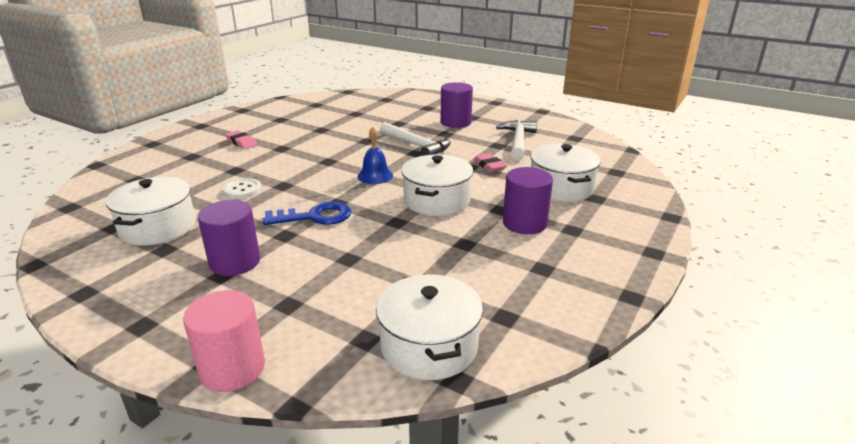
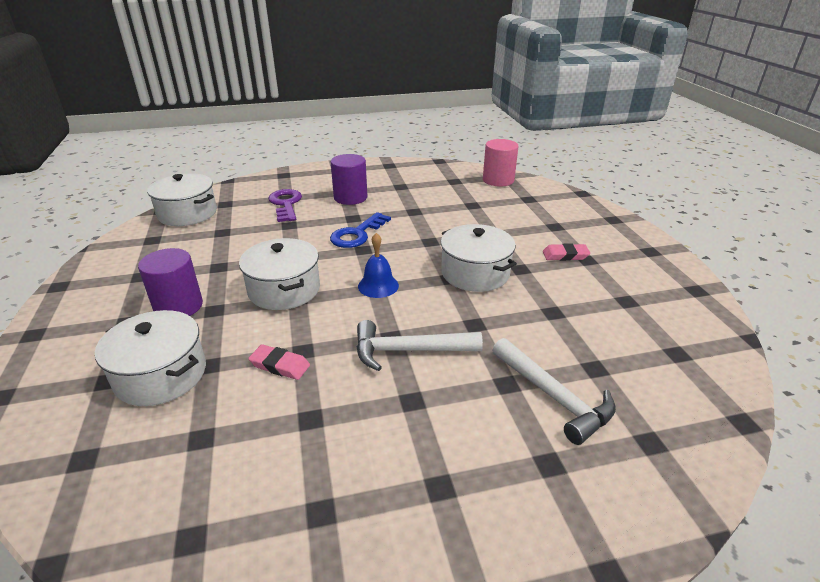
camera: 135 degrees right, 5 degrees up
(158, 227) = (432, 190): white pot -> white pot (475, 273)
(232, 368) = (271, 177): pink cylinder -> pink cylinder (498, 180)
(242, 190) = (447, 225): white button -> none
(306, 292) = (286, 204): none -> purple key
(455, 122) = (440, 444): purple cylinder -> none
(518, 141) = (288, 452): white hammer -> white hammer (554, 397)

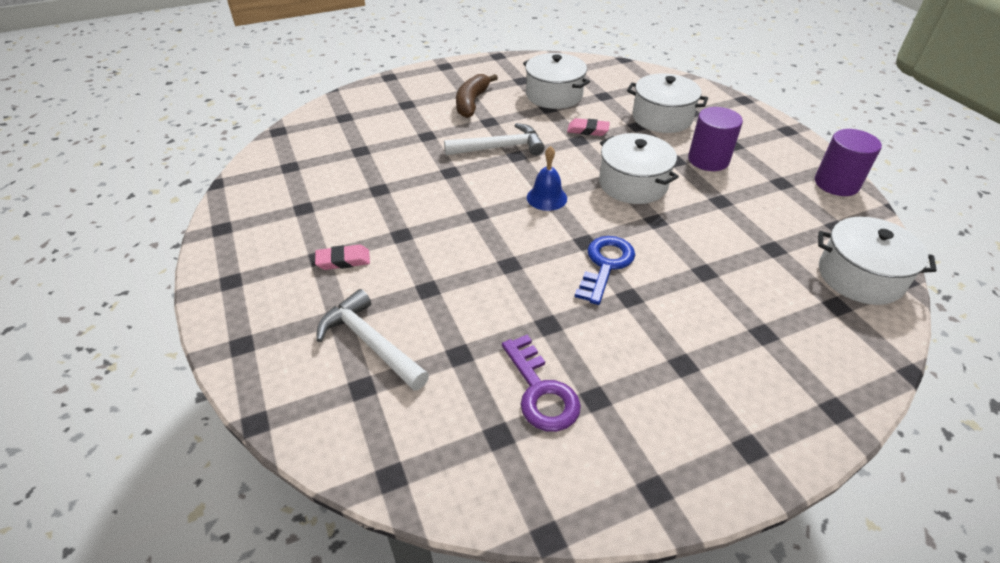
camera: 170 degrees right, 10 degrees up
(286, 204) = (748, 316): purple key -> purple key (541, 391)
(350, 197) = (663, 348): purple cylinder -> purple cylinder (836, 183)
(432, 451) = (472, 102): none -> brown banana
(475, 273) = (451, 223): white pot -> white pot (554, 95)
(498, 180) = (410, 452): pink cylinder -> none
(554, 397) = (395, 131): white hammer -> white hammer (370, 342)

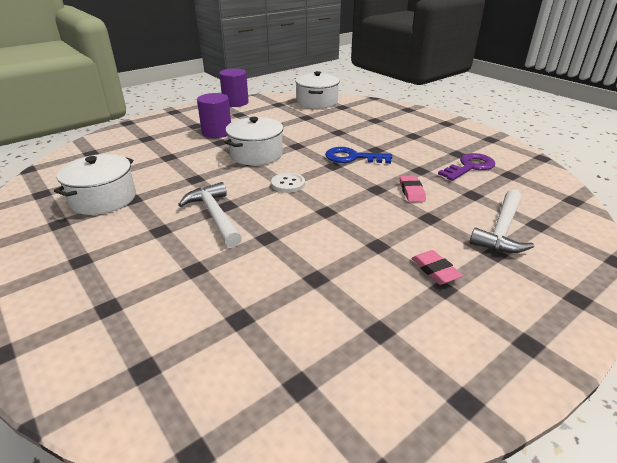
camera: 105 degrees left, 10 degrees down
(472, 102) = (112, 250): brown banana -> none
(546, 197) = (288, 184): blue bell -> white button
(588, 130) = (177, 176): pink eraser -> pink eraser (411, 191)
(662, 118) = (155, 148): white pot -> none

